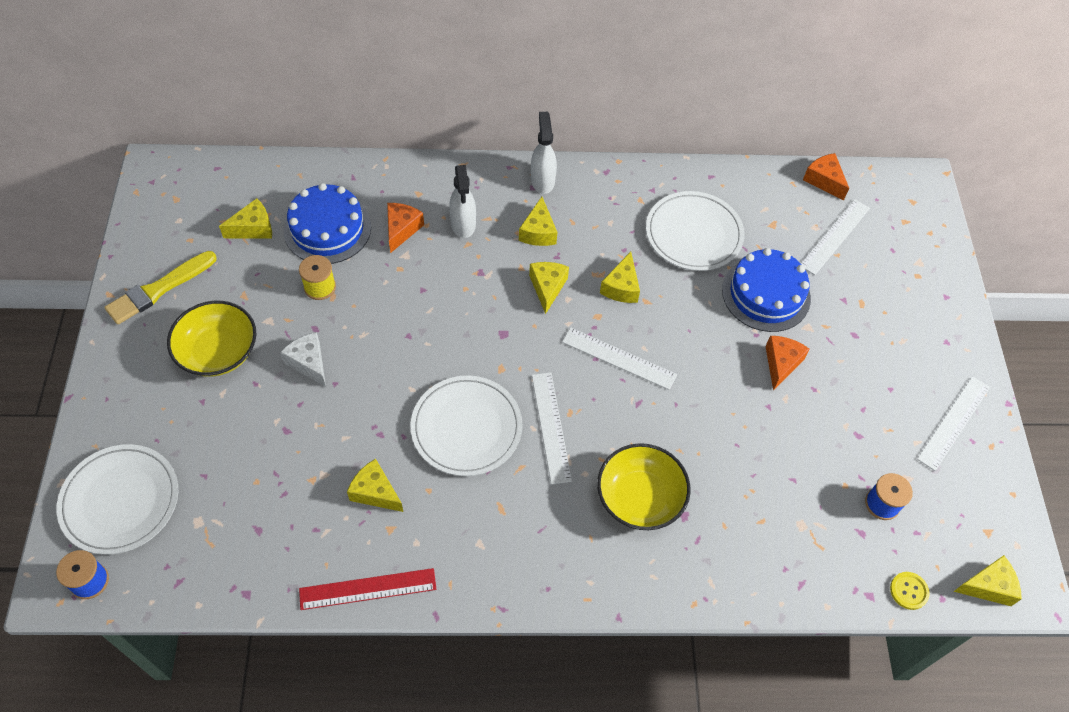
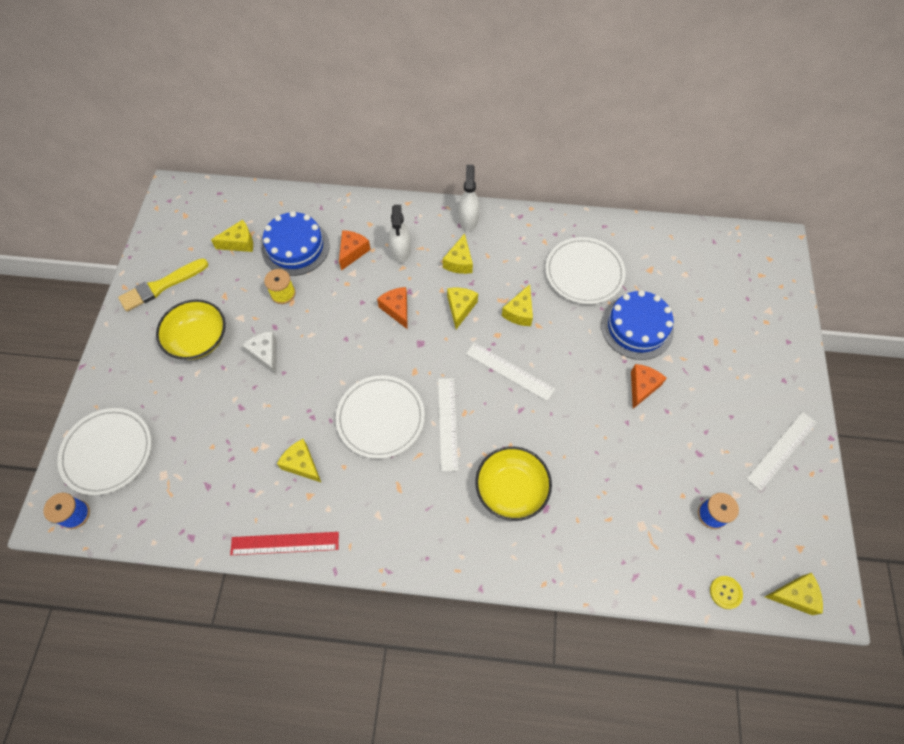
camera: 10 degrees right, 5 degrees up
(824, 181) = (697, 236): orange cheese -> orange cheese (397, 309)
(835, 236) = (700, 283): white ruler -> none

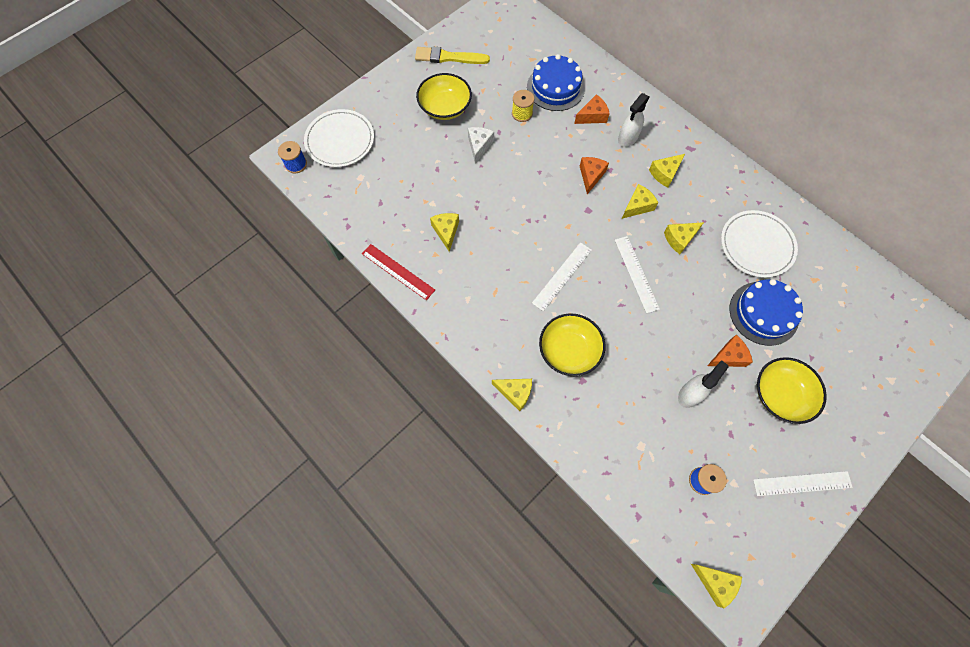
camera: 40 degrees right, 5 degrees up
(239, 243) = (520, 60): yellow cheese -> yellow cheese (515, 393)
(380, 418) = (520, 239): white plate -> none
(468, 220) = (698, 148): white spray bottle -> white spray bottle (690, 394)
(706, 388) = (780, 395): none -> yellow bowl
(725, 592) = (663, 537): yellow button -> none

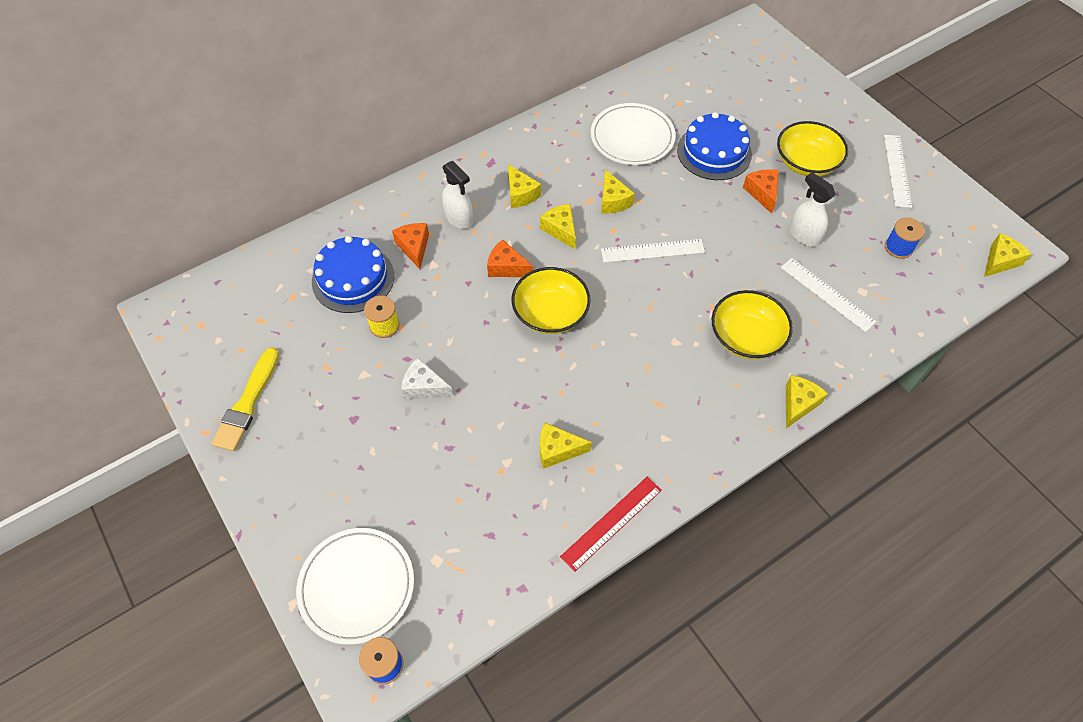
camera: 80 degrees left, 10 degrees down
(445, 107) = (341, 422): yellow bowl -> yellow bowl (550, 313)
(562, 276) = (645, 325): white ruler -> white ruler (827, 294)

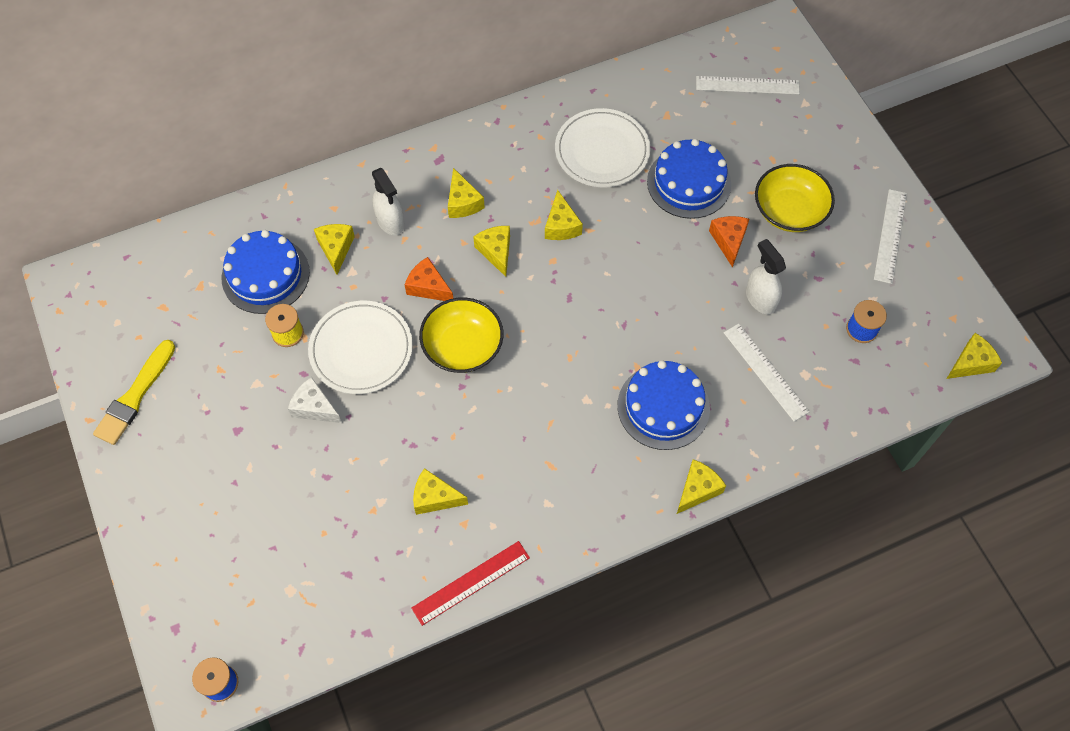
camera: 10 degrees right, 5 degrees up
(356, 586) = (208, 602): white plate -> white plate (361, 349)
(414, 247) = (336, 249): orange cheese -> yellow cheese
(652, 251) = (589, 291): white ruler -> white ruler (747, 85)
(746, 337) = (663, 406): yellow bowl -> blue cake

